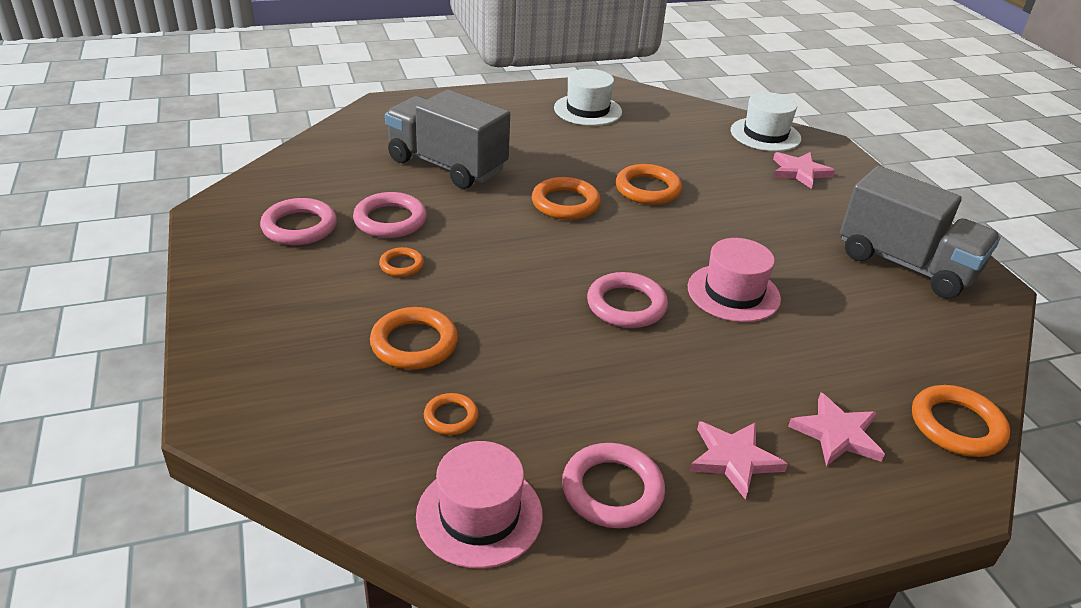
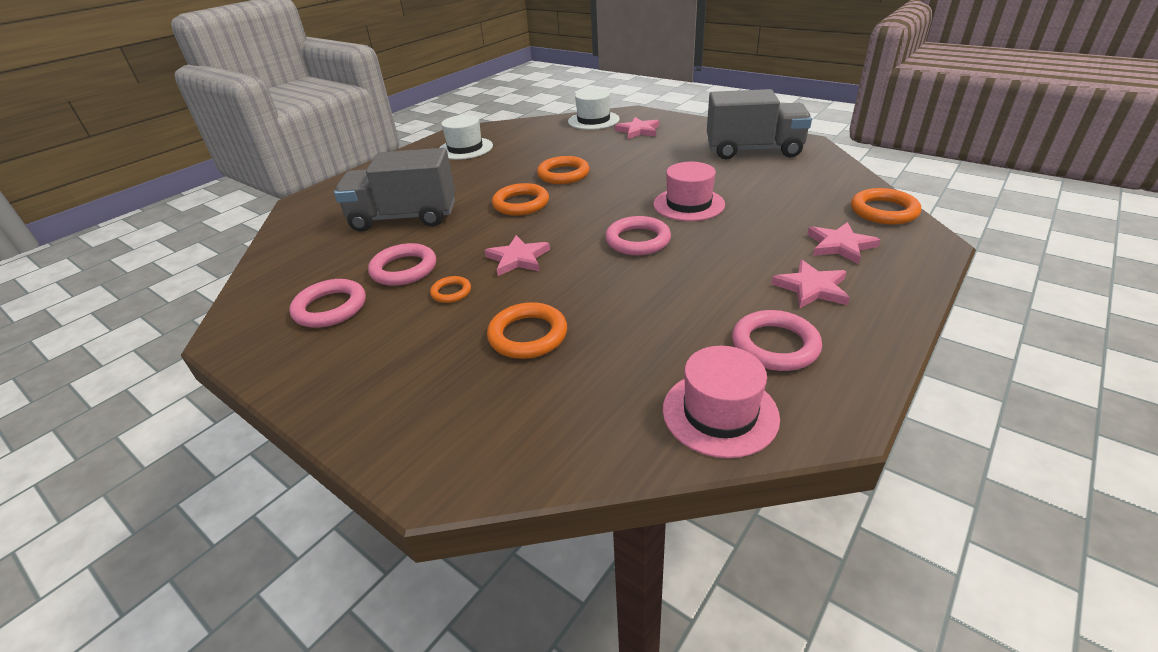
camera: 30 degrees left, 0 degrees up
(451, 417) = (617, 365): orange ring -> none
(493, 262) = (518, 258): none -> pink star

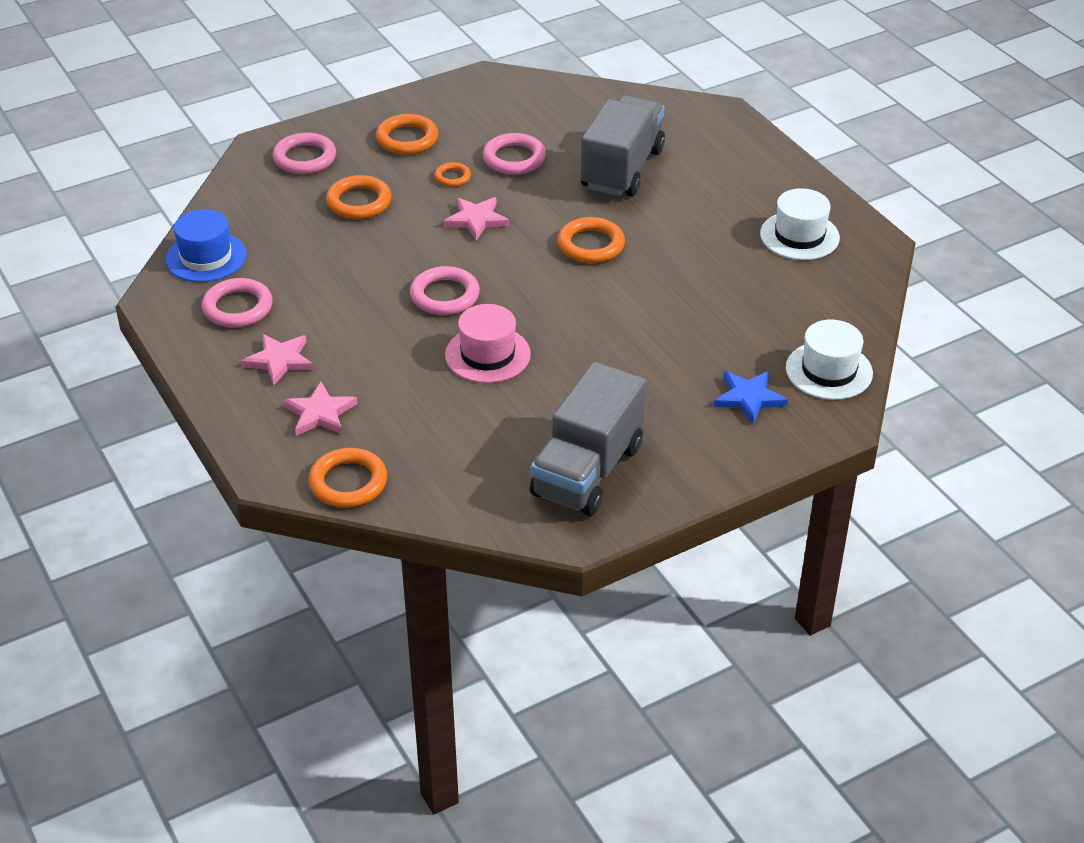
camera: 110 degrees right, 5 degrees up
(330, 308) = (483, 120): pink ring -> pink ring (305, 158)
(563, 174) = (646, 292): orange ring -> orange ring (407, 139)
(638, 130) = (749, 398): pink star -> blue star
(720, 413) = (206, 257): pink hat -> blue hat

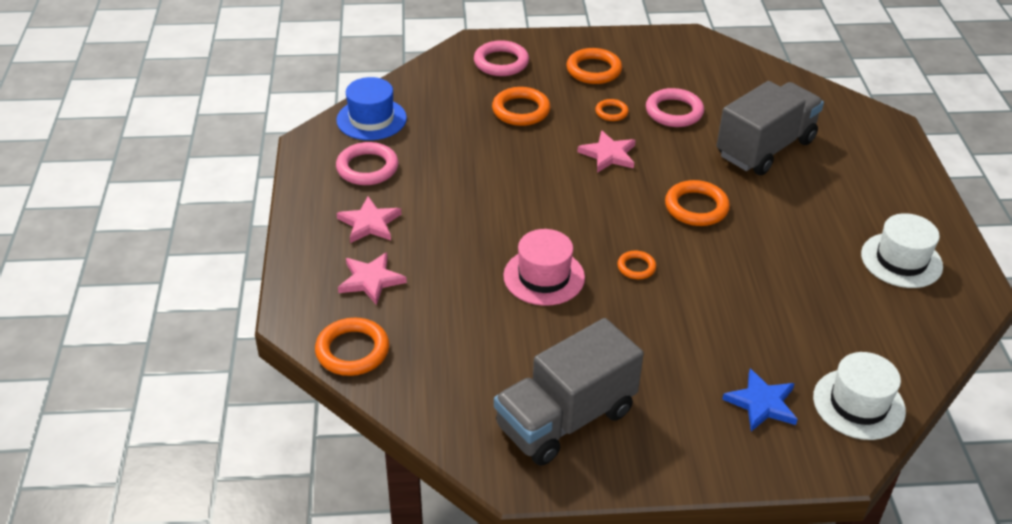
camera: 25 degrees right, 0 degrees up
(445, 295) = (540, 212): pink ring -> none
(569, 318) = (636, 267): none -> orange ring

